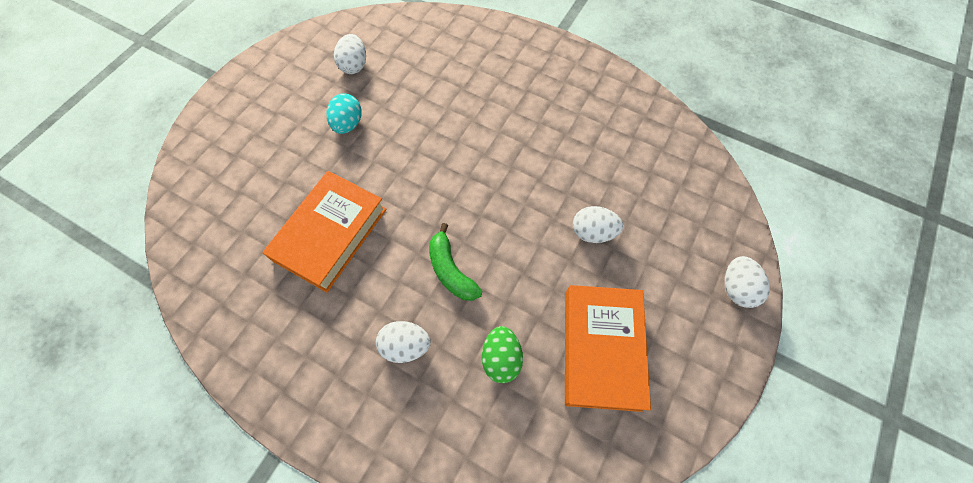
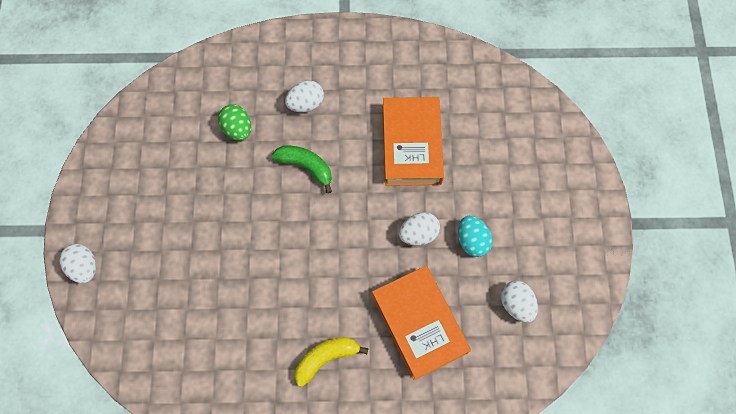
camera: 150 degrees right, 5 degrees up
(532, 101) = (326, 358): none -> yellow banana
(593, 232) = (213, 254): white egg -> white egg (418, 233)
(601, 349) = (171, 170): orange book -> orange book (419, 323)

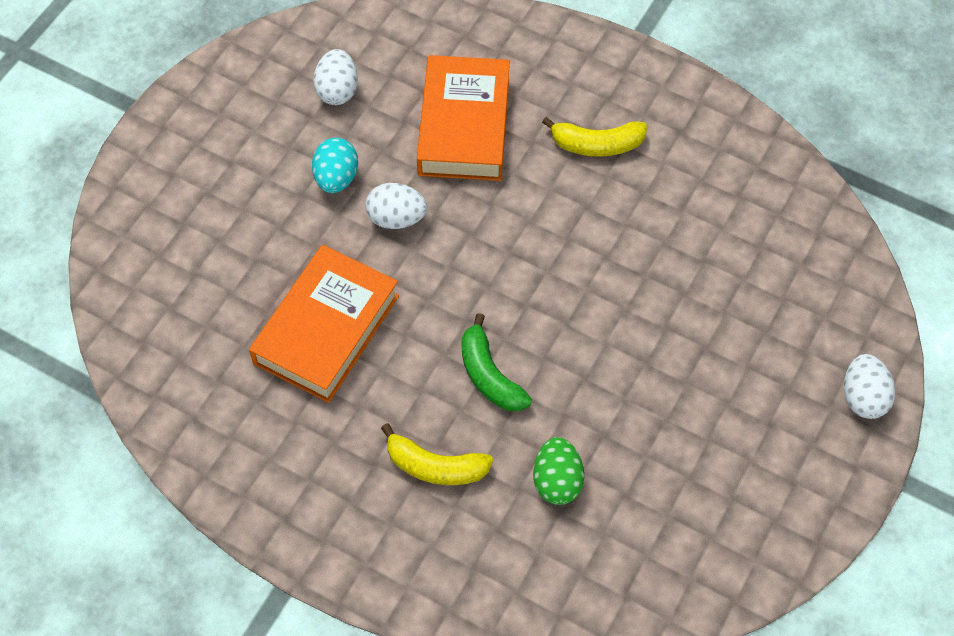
camera: 150 degrees left, 10 degrees down
(306, 103) = (435, 466): white egg -> yellow banana

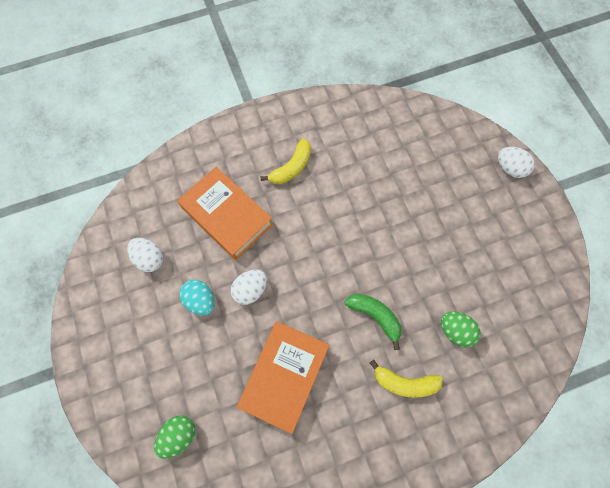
camera: 50 degrees left, 10 degrees up
(168, 273) = (179, 435): none -> green egg
(326, 329) = (284, 376): orange book -> orange book turned 45 degrees clockwise
(435, 466) = (404, 382): yellow banana -> yellow banana turned 45 degrees clockwise
(489, 375) = (375, 316): green banana -> green banana turned 150 degrees counterclockwise

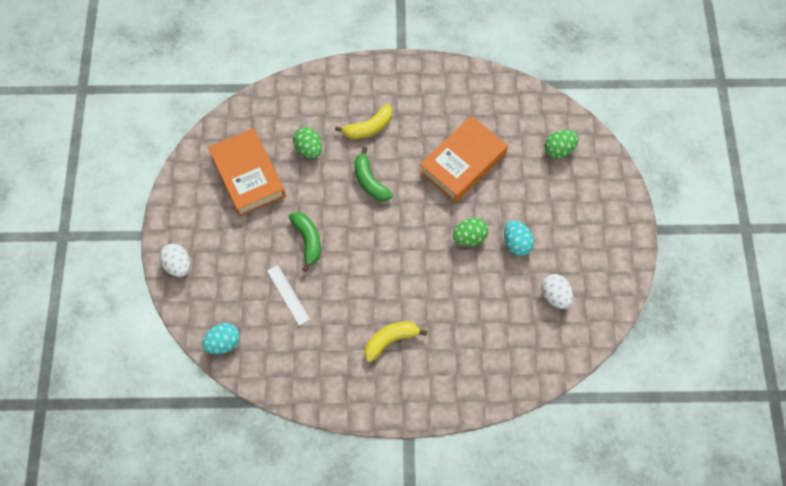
camera: 160 degrees left, 5 degrees down
(227, 216) = (471, 312): orange book -> orange book (248, 176)
(250, 290) = (469, 238): white egg -> green egg
(399, 176) = (288, 295): none -> white ruler
(404, 382) = (368, 128): yellow banana -> yellow banana turned 120 degrees clockwise
(406, 231) = (308, 241): none -> green banana
(432, 119) = (223, 343): none -> turquoise egg

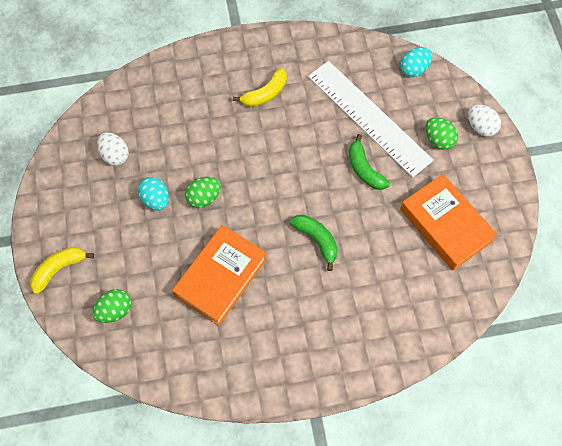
camera: 170 degrees right, 0 degrees up
(288, 295) = (369, 117): white ruler -> white ruler, size x2.37
(309, 149) = (390, 265): green egg -> green egg (438, 140)
(368, 128) = (332, 302): yellow banana -> yellow banana (59, 269)

